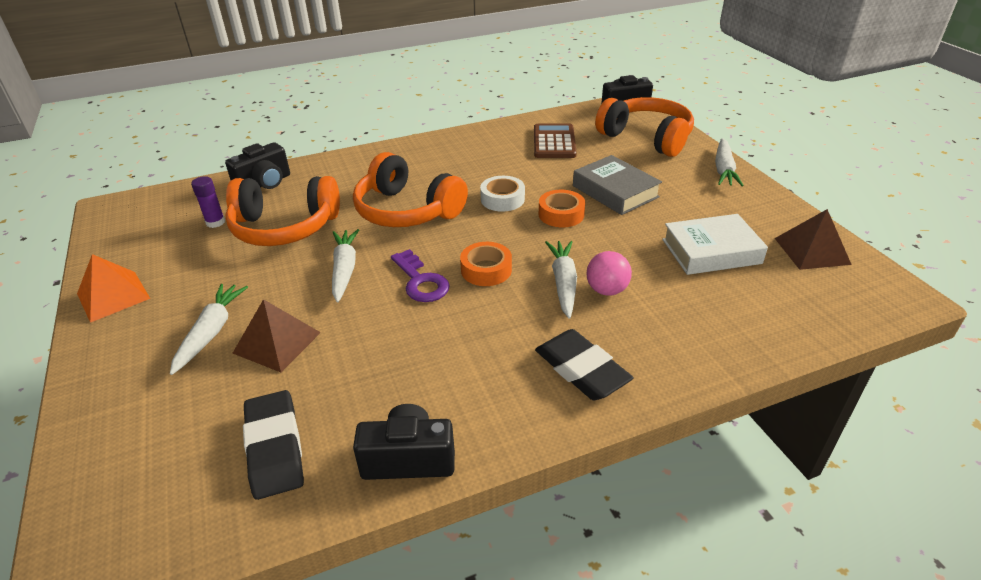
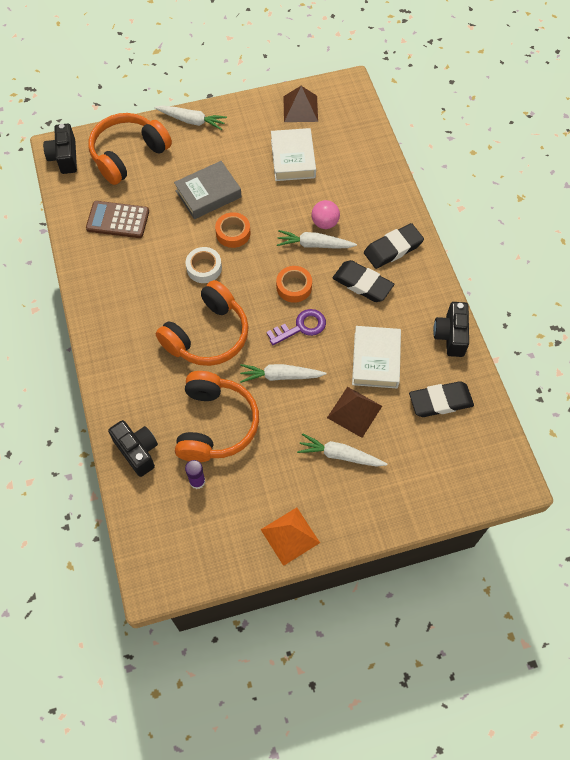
camera: 85 degrees left, 25 degrees up
(363, 360) = (375, 360): none -> white book
(503, 337) = (362, 284): none -> black eraser

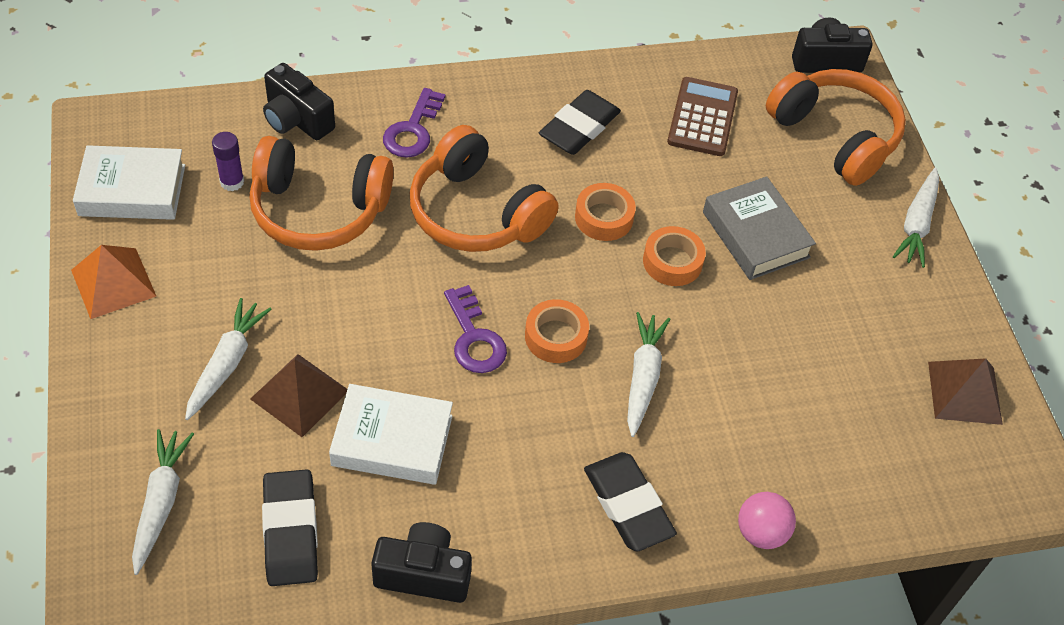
camera: 90 degrees right, 10 degrees down
(137, 451) = (296, 120): black camera -> black camera turned 75 degrees clockwise
(141, 378) = (413, 130): none -> purple key
(204, 268) = (604, 217): white tape -> orange tape
(280, 376) = (386, 299): white carrot -> white carrot (161, 503)
(293, 158) = (839, 366): white book -> white book (132, 190)
(325, 223) = (691, 400): pink ball -> pink ball (761, 532)
(362, 284) = (553, 442): black eraser -> black eraser (579, 127)

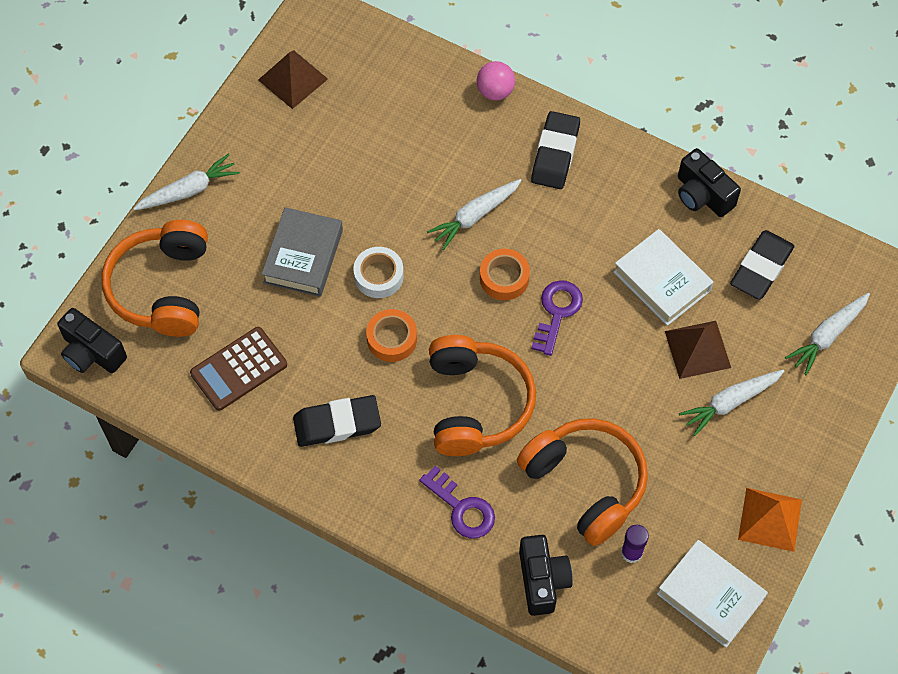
camera: 135 degrees left, 10 degrees up
(413, 130) = (462, 508): purple key -> purple key turned 75 degrees clockwise
(672, 262) = (378, 276): orange tape -> white tape

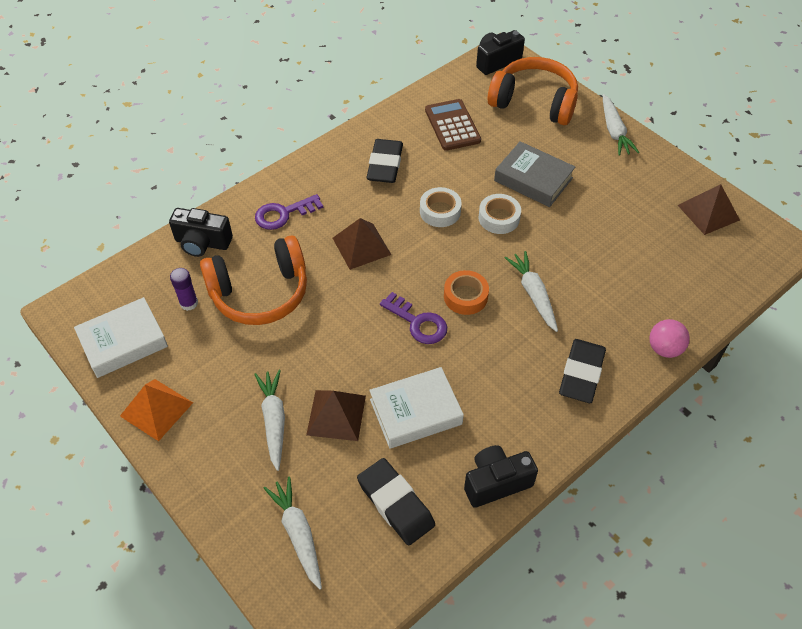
camera: 110 degrees right, 10 degrees down
(392, 339) = (440, 211): orange tape -> white tape
(476, 403) = (361, 246): orange headphones -> brown pyramid
(555, 153) = (581, 374): black eraser -> black eraser turned 75 degrees clockwise

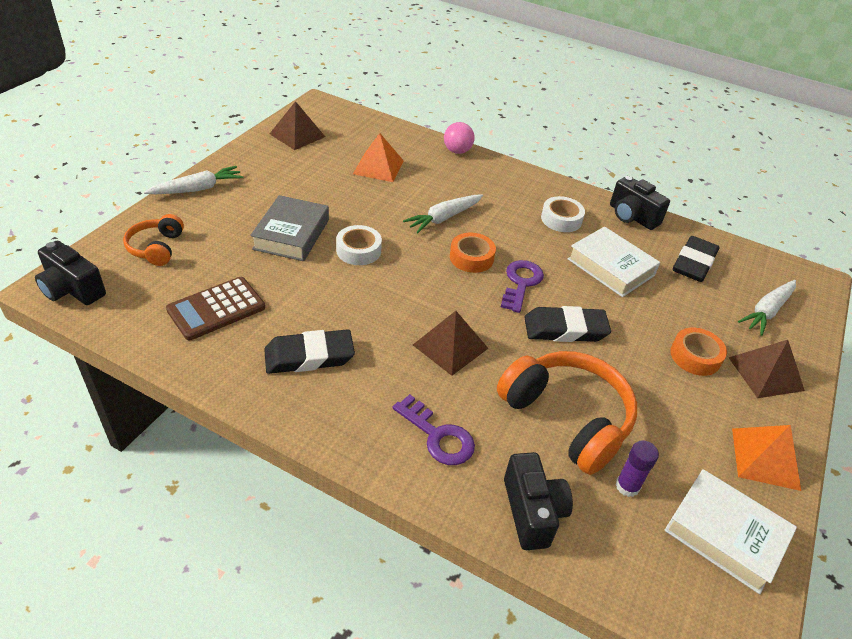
camera: 115 degrees left, 10 degrees down
(274, 421) = (695, 356): white carrot -> orange tape
(336, 415) = (654, 315): brown pyramid -> brown pyramid (765, 373)
(440, 211) = (368, 294): white tape -> white tape (561, 219)
(534, 102) = (156, 248): orange headphones -> orange headphones, size x0.54
(581, 374) = (508, 186): black eraser -> black eraser (565, 329)
(637, 265) = (378, 167): none -> orange pyramid

